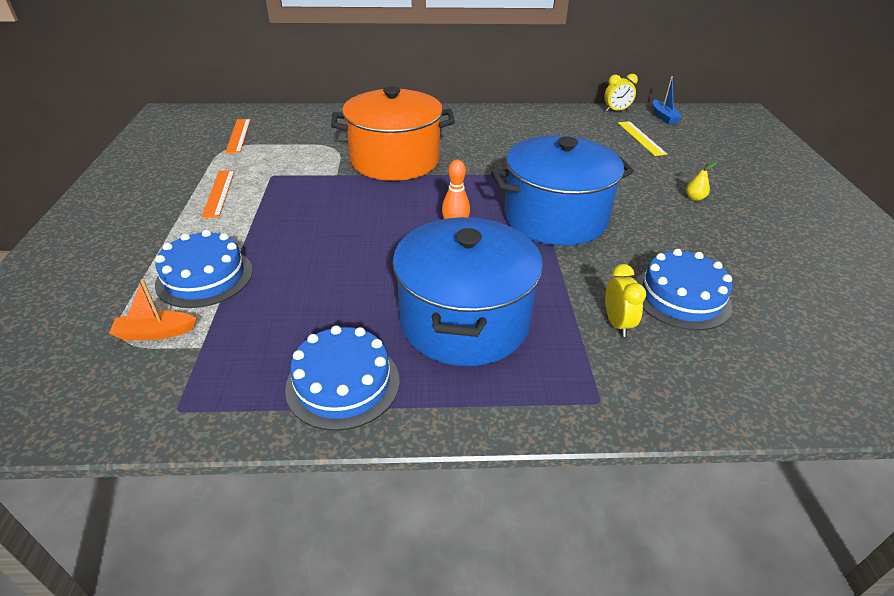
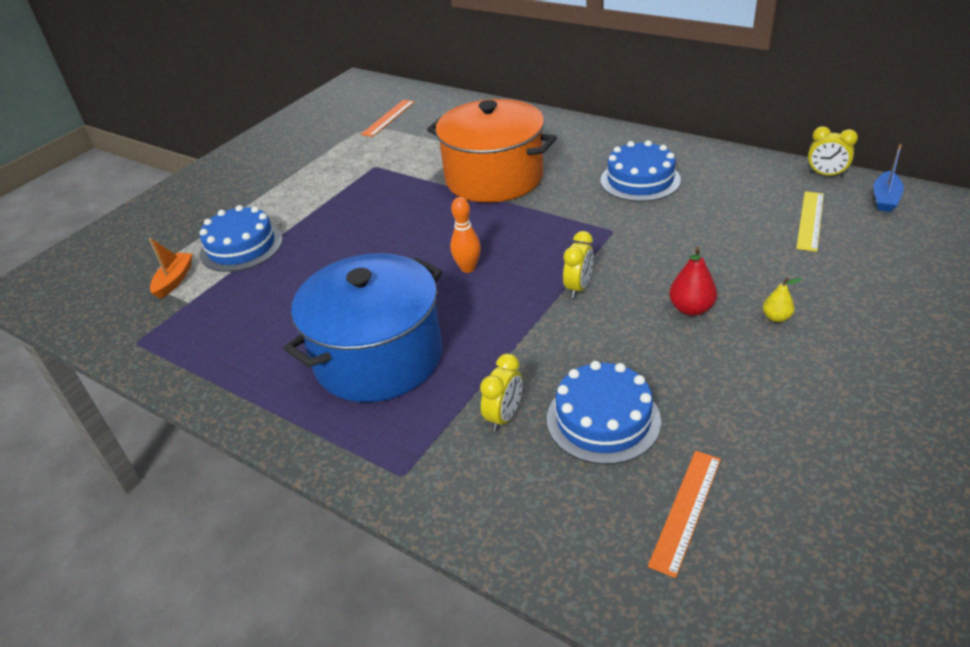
camera: 40 degrees right, 0 degrees up
(155, 333) = (174, 280): orange boat -> orange boat turned 75 degrees clockwise
(219, 193) = (320, 173): orange ruler -> orange ruler (686, 510)
(343, 383) = (242, 369): blue cake -> blue cake (640, 180)
(555, 218) = (578, 288): blue pot -> yellow clock
(642, 208) = (691, 309): none -> red pear

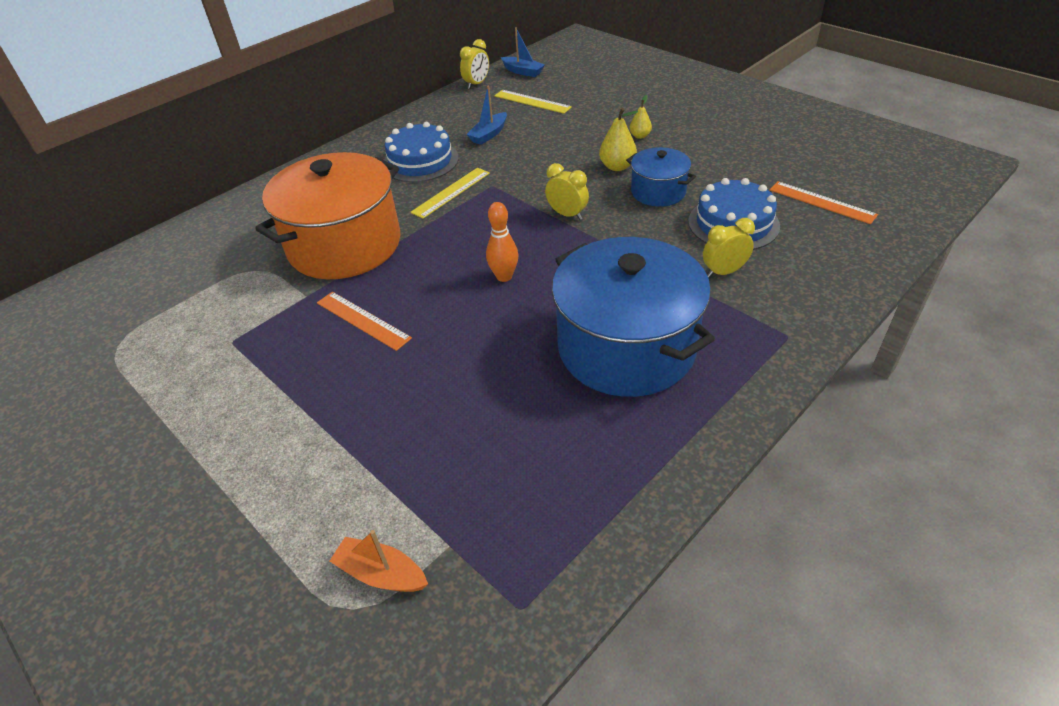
camera: 80 degrees left, 5 degrees up
(241, 247) = (339, 488): blue cake -> none
(388, 118) = (105, 324): orange ruler -> orange ruler (363, 320)
(504, 416) = (723, 272): yellow clock -> yellow clock turned 60 degrees counterclockwise
(592, 210) = (451, 192): none -> yellow ruler
(649, 348) = (658, 192): none -> blue pot
(691, 309) = (617, 166): red pear -> yellow pear
(714, 207) = (489, 134): none -> blue boat

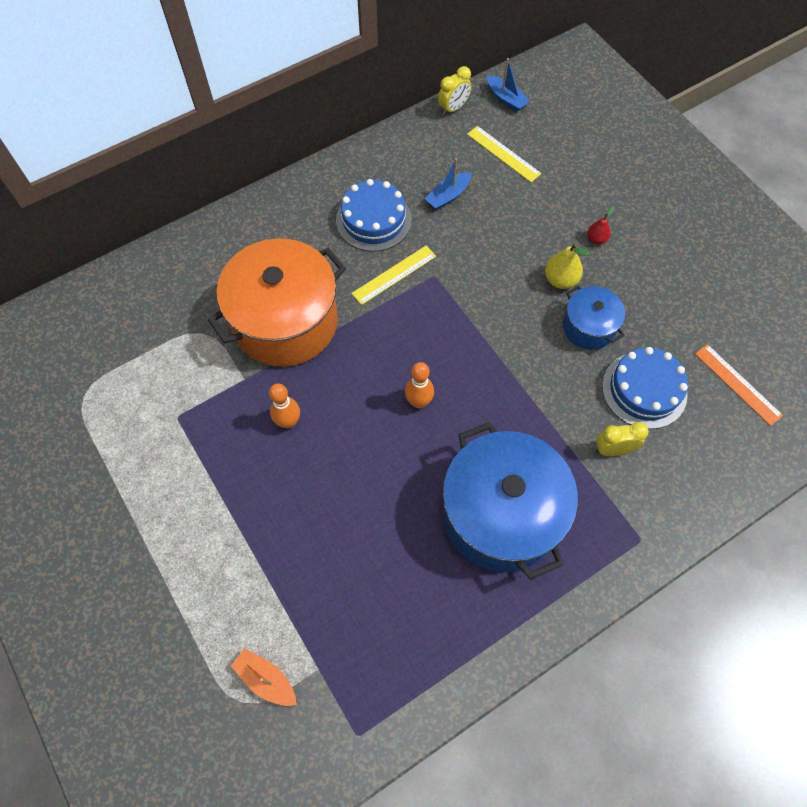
camera: 10 degrees right, 20 degrees up
(363, 320) = (288, 422): orange ruler -> orange bowling pin
(567, 214) = (495, 335): yellow clock -> none
(640, 136) = (596, 239): yellow pear -> red pear

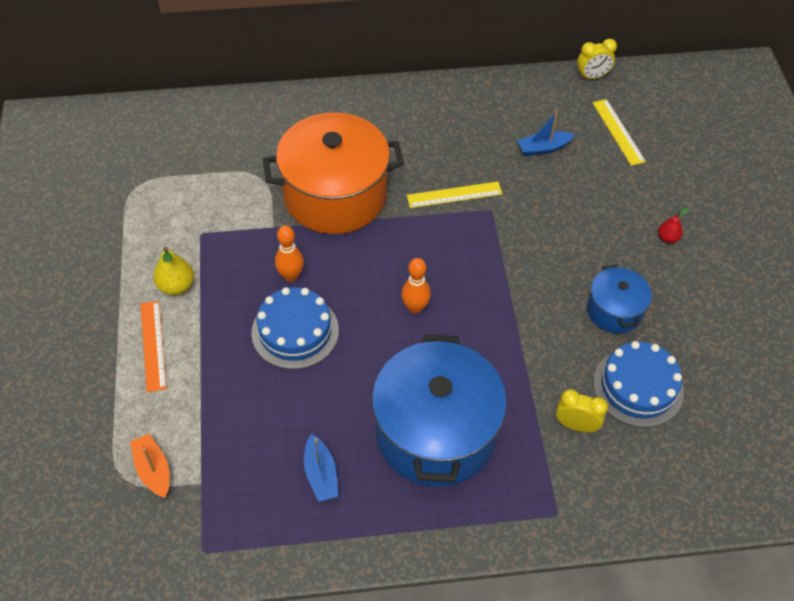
camera: 25 degrees right, 10 degrees down
(373, 220) = (462, 143): blue cake -> blue cake (295, 331)
(506, 99) = (648, 86): blue boat -> blue boat (321, 474)
(560, 280) = (610, 259): yellow pear -> yellow pear (176, 286)
(737, 384) = (738, 422): orange ruler -> orange ruler (153, 345)

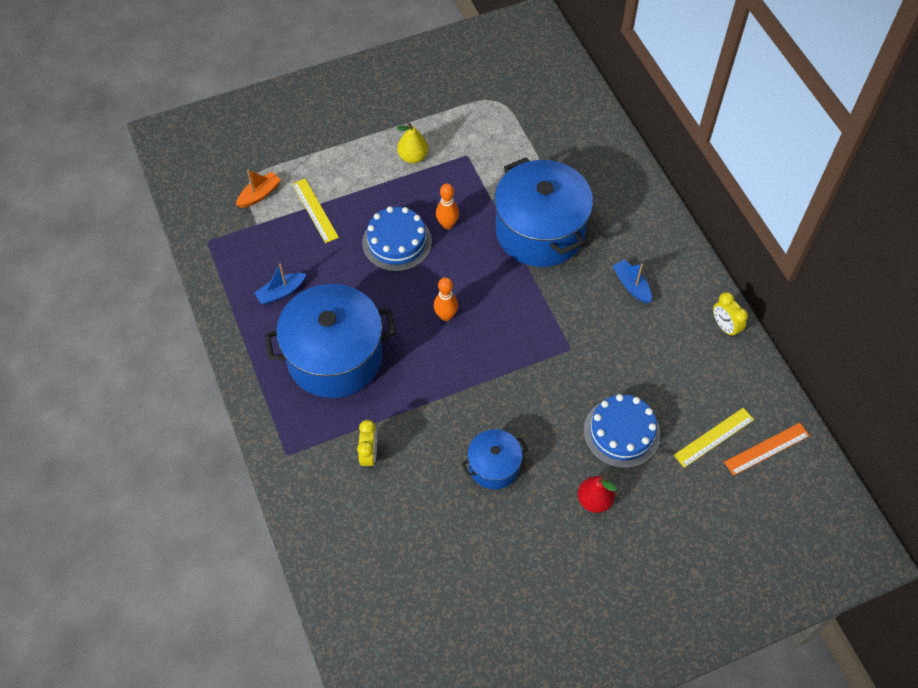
camera: 75 degrees right, 5 degrees up
(153, 345) = (357, 160): orange ruler -> orange ruler (766, 449)
(335, 195) = (540, 231): orange pot -> blue pot
(454, 195) = (576, 317): yellow ruler -> yellow ruler (315, 210)
(543, 148) = (662, 376): blue boat -> blue boat (631, 285)
(592, 77) = (780, 402): yellow clock -> yellow clock (725, 327)
(638, 387) = (420, 497): blue cake -> blue cake (621, 432)
(668, 238) = (594, 500): red pear -> red pear, size x1.59

